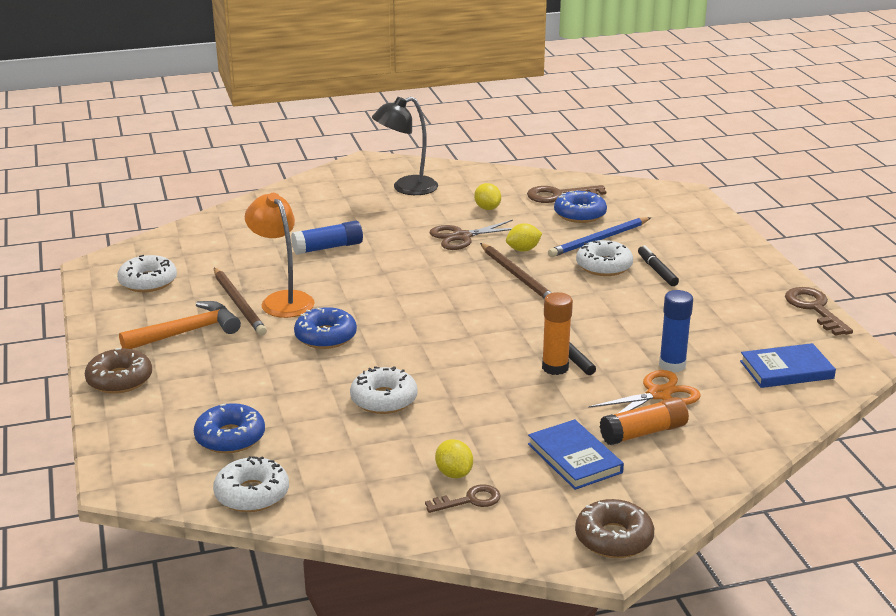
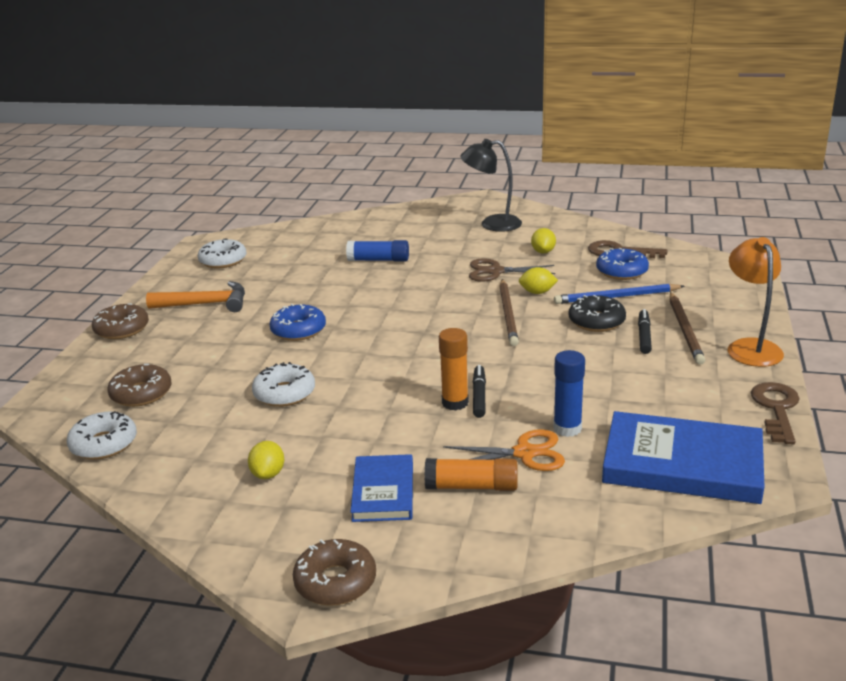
camera: 30 degrees right, 0 degrees up
(230, 437) = (141, 393): blue donut -> brown donut
(239, 304) = (265, 290): brown pencil -> brown pencil (685, 330)
(282, 300) = (299, 294): orange lamp -> orange lamp (750, 347)
(469, 500) = (254, 502): brown key -> none
(604, 266) = (596, 321): white donut -> black donut
(786, 370) = (682, 463): blue book -> blue book, size x1.70

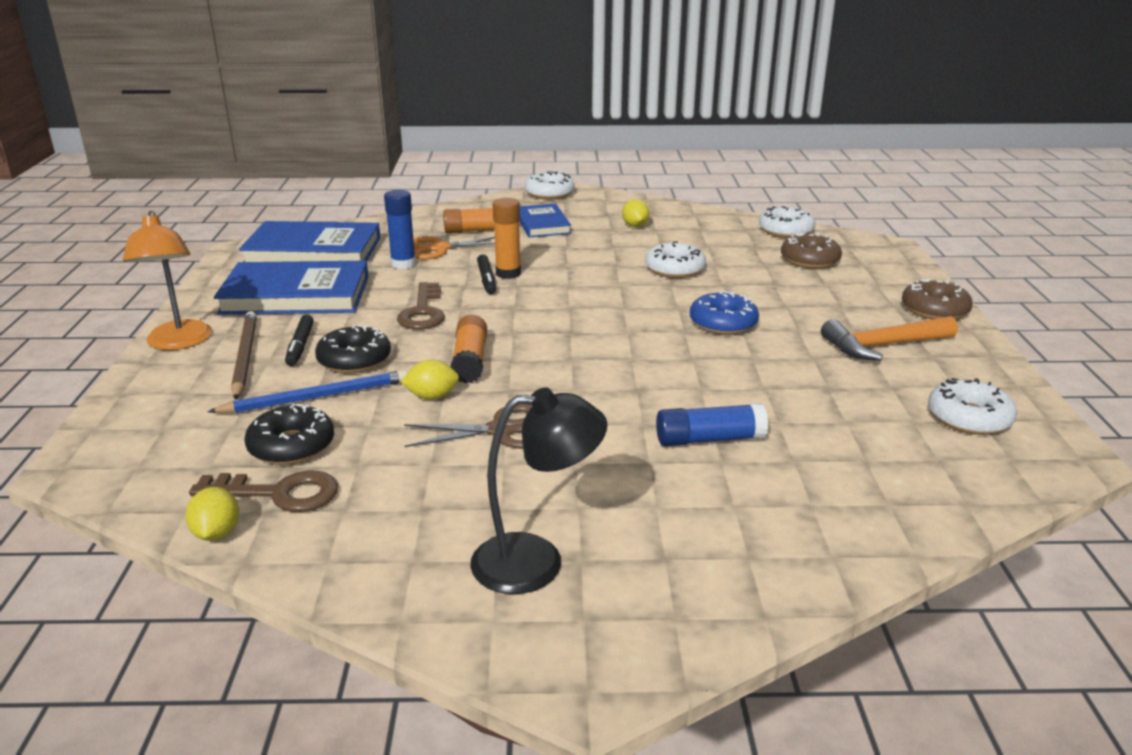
camera: 165 degrees right, 0 degrees up
(335, 582) = (549, 193): brown donut -> white donut
(508, 314) = (470, 361): brown pencil -> orange glue stick
(543, 252) = (422, 482): yellow lemon -> yellow lemon (217, 533)
(621, 271) = (291, 446): blue donut -> black donut
(672, 392) = (296, 295): none -> blue book
(776, 409) = (203, 289): brown key -> brown key (423, 312)

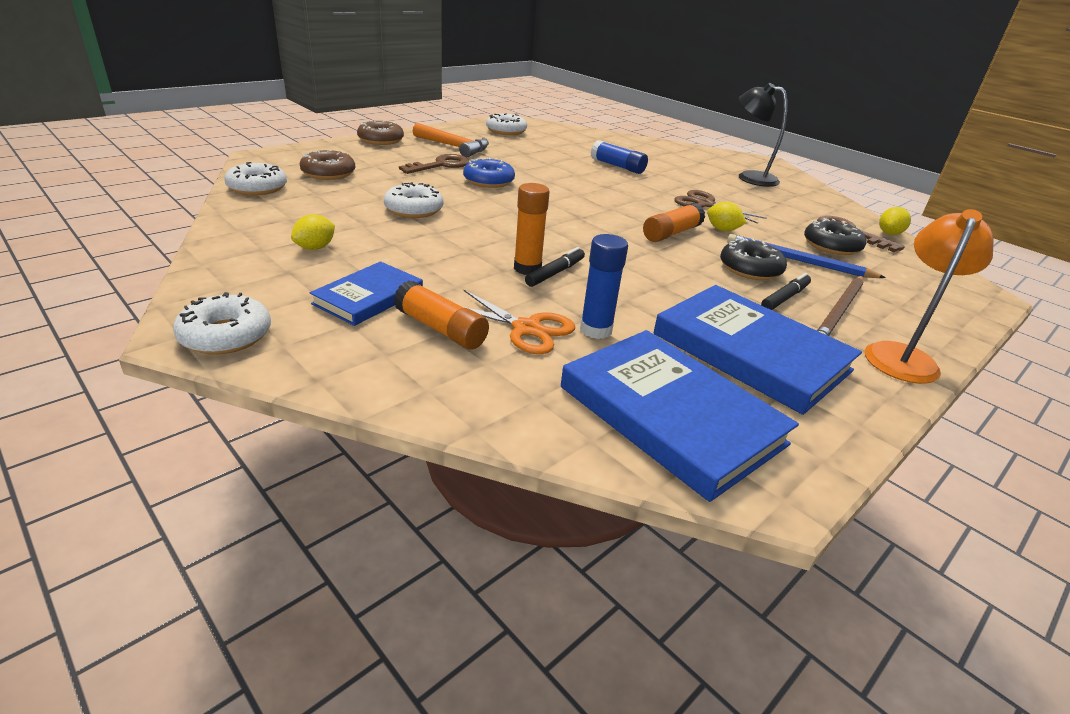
camera: 135 degrees left, 5 degrees up
(423, 312) = (653, 275): brown key -> brown key (441, 165)

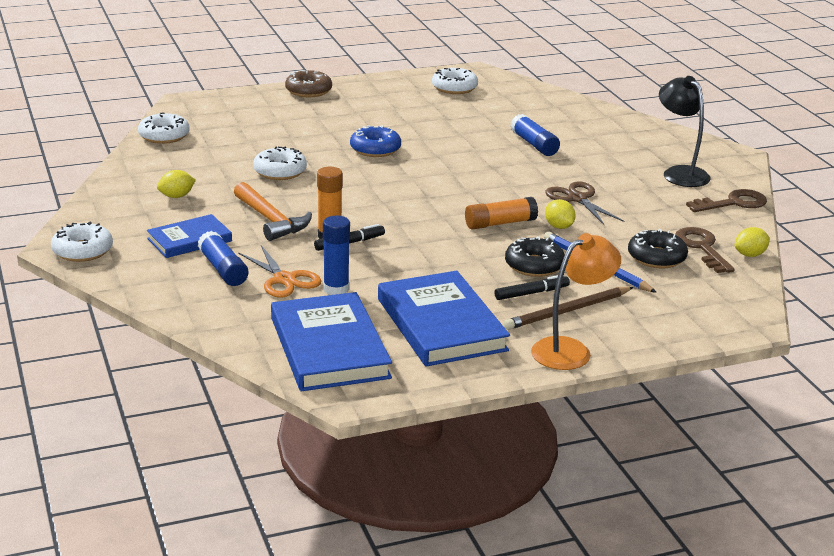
camera: 25 degrees right, 5 degrees down
(328, 173) = (232, 126): brown donut -> none
(441, 165) = (344, 126): brown key -> brown key (733, 203)
(441, 329) = (223, 269): orange glue stick -> blue glue stick
(454, 147) = (377, 105): orange hammer -> orange hammer (271, 220)

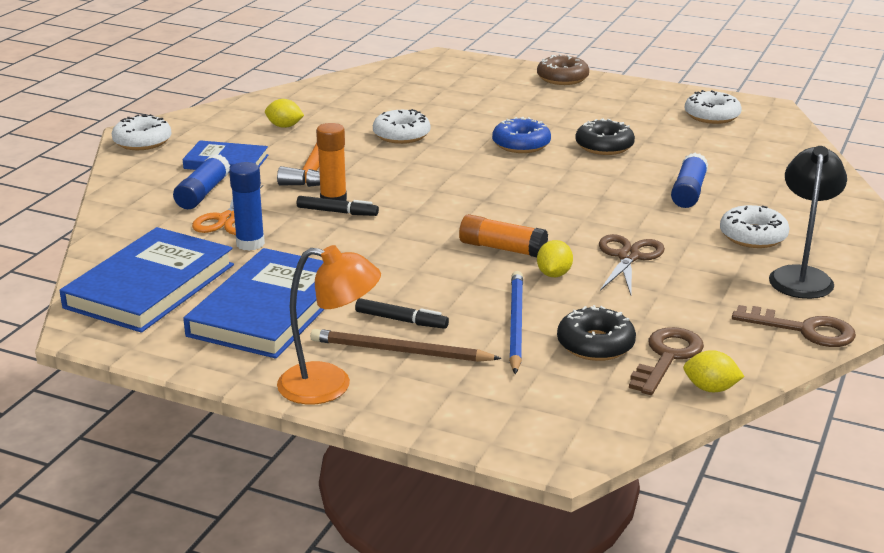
camera: 45 degrees right, 0 degrees up
(164, 136) = (369, 78): white donut -> white donut (753, 236)
(534, 265) = (455, 298): black donut -> black donut (604, 146)

